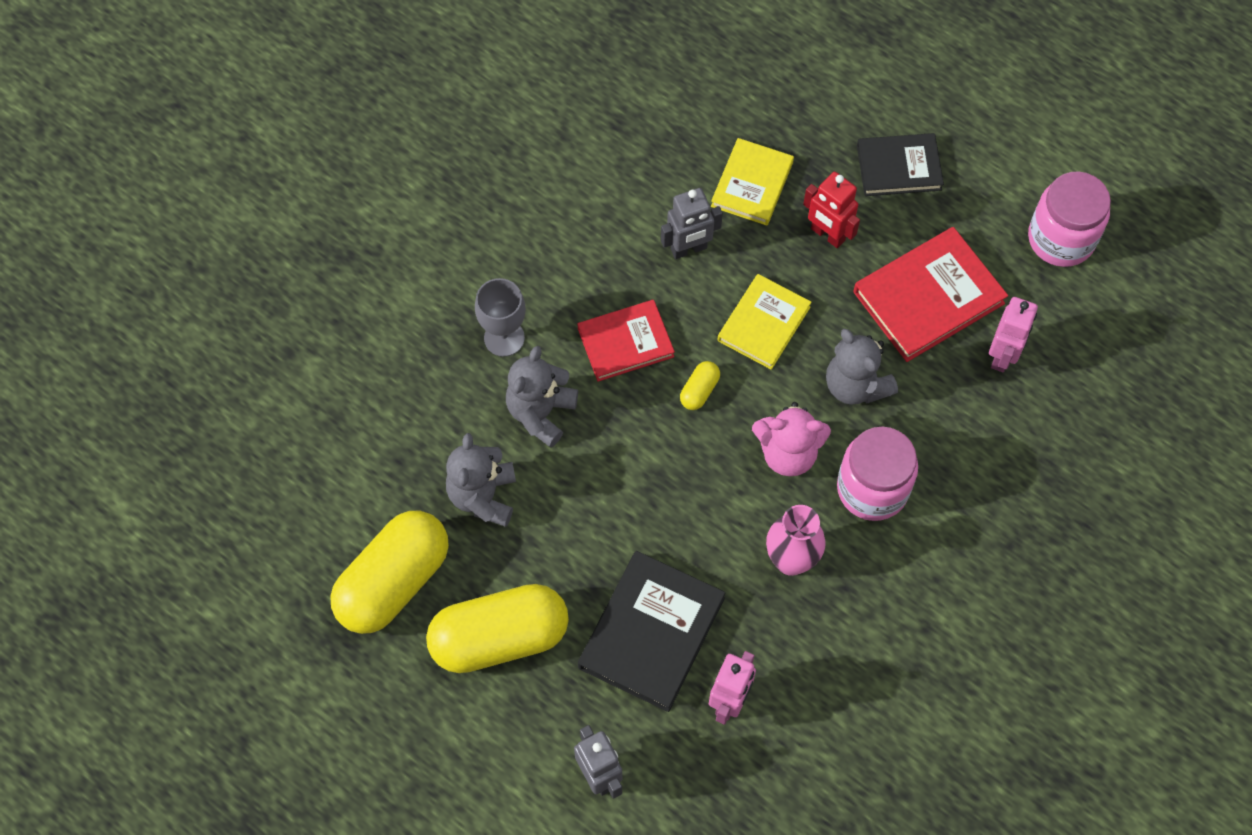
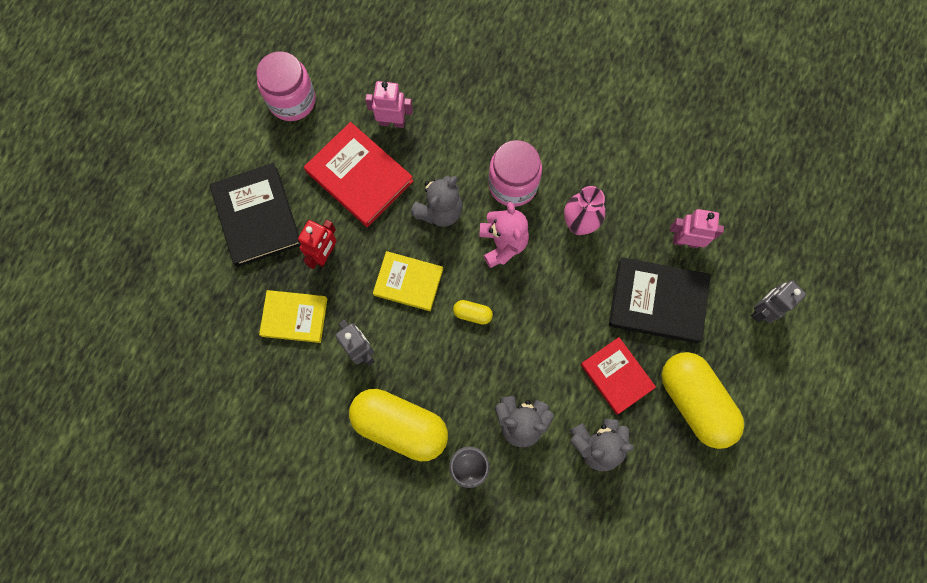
camera: 105 degrees left, 10 degrees up
(394, 582) = (680, 489): yellow capsule -> yellow capsule (400, 425)
(625, 342) = (449, 376): red book -> red book (616, 376)
(899, 167) = (257, 216): black book -> black book, size x1.51

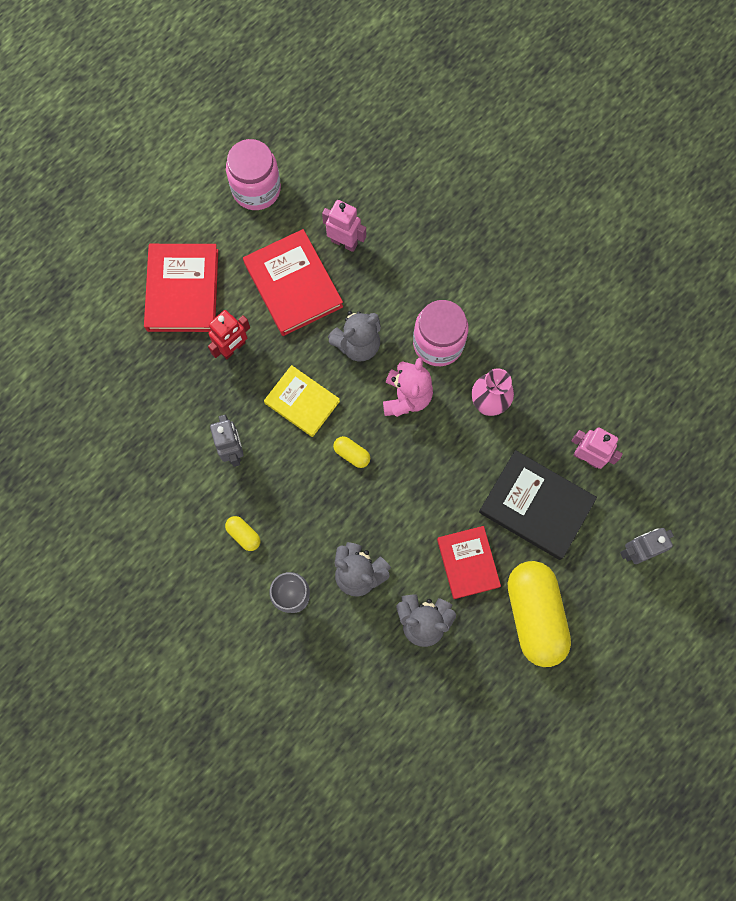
camera: 20 degrees right, 0 degrees up
(257, 216) = (182, 290): black book -> red book
(294, 317) = (183, 397): yellow book -> none
(400, 425) = (244, 534): yellow capsule -> yellow capsule, size x0.41

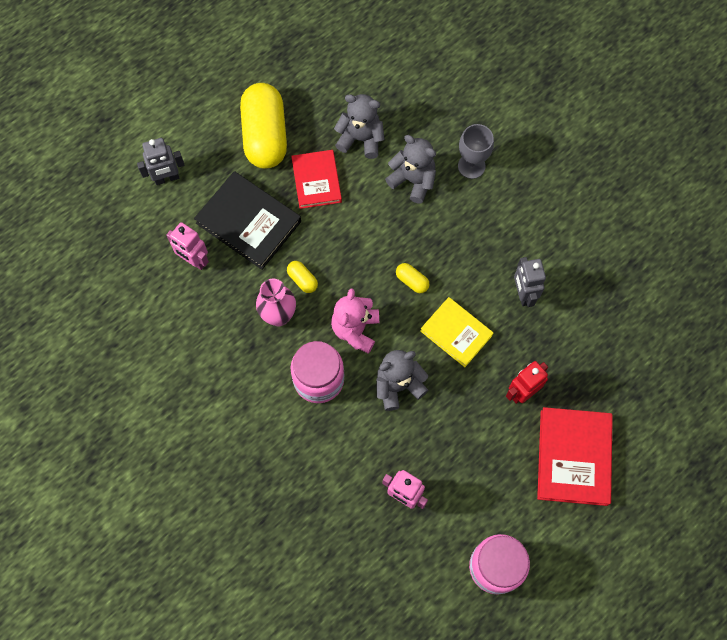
camera: 175 degrees left, 5 degrees down
(244, 534) = (514, 219): yellow capsule -> yellow capsule (302, 280)
(293, 285) = (460, 453): red book -> none

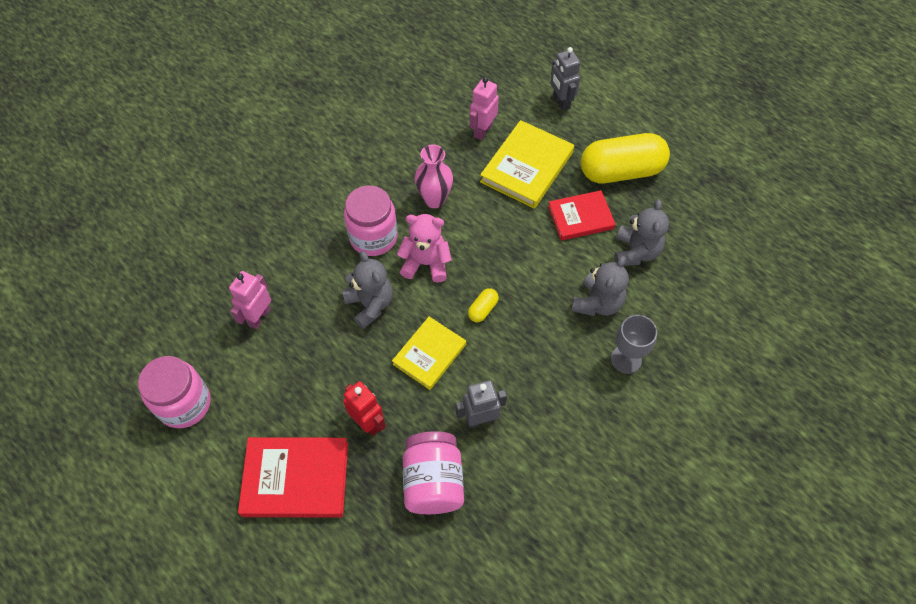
camera: 85 degrees right, 10 degrees down
(248, 222) = (527, 167): black book -> yellow book
(302, 280) = (473, 215): yellow capsule -> none
(579, 338) = (433, 481): none -> pink jar

